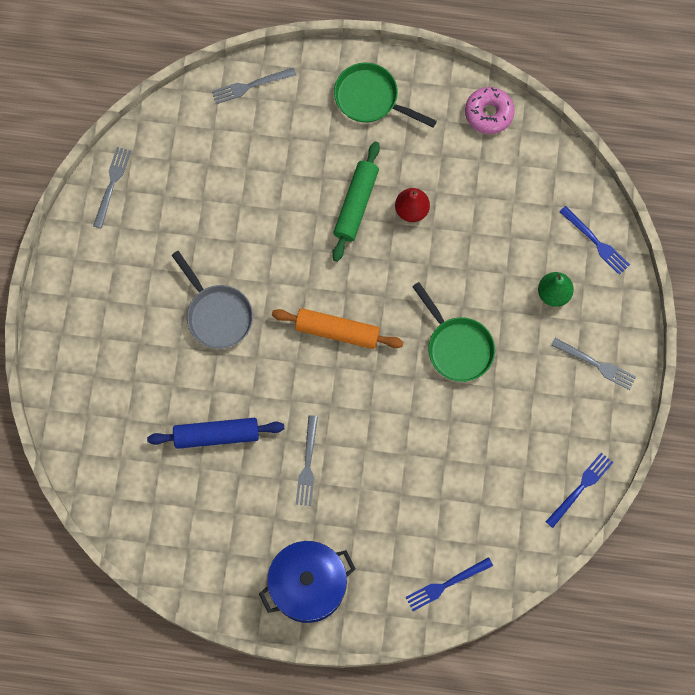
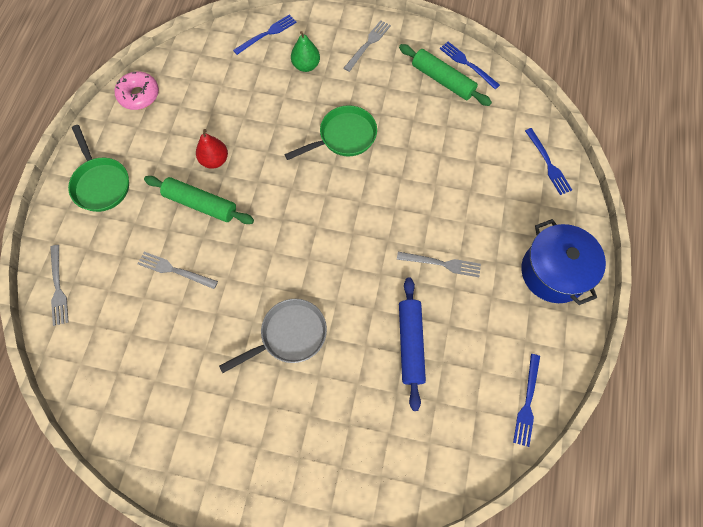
camera: 85 degrees left, 5 degrees down
(112, 184) = (130, 435): grey fork -> grey fork (174, 270)
(164, 553) = (527, 402): none -> blue fork
(337, 332) = (319, 229): orange rolling pin -> none
(371, 99) = (101, 183): green pan -> green pan turned 60 degrees counterclockwise
(552, 458) = (443, 80): none -> green rolling pin

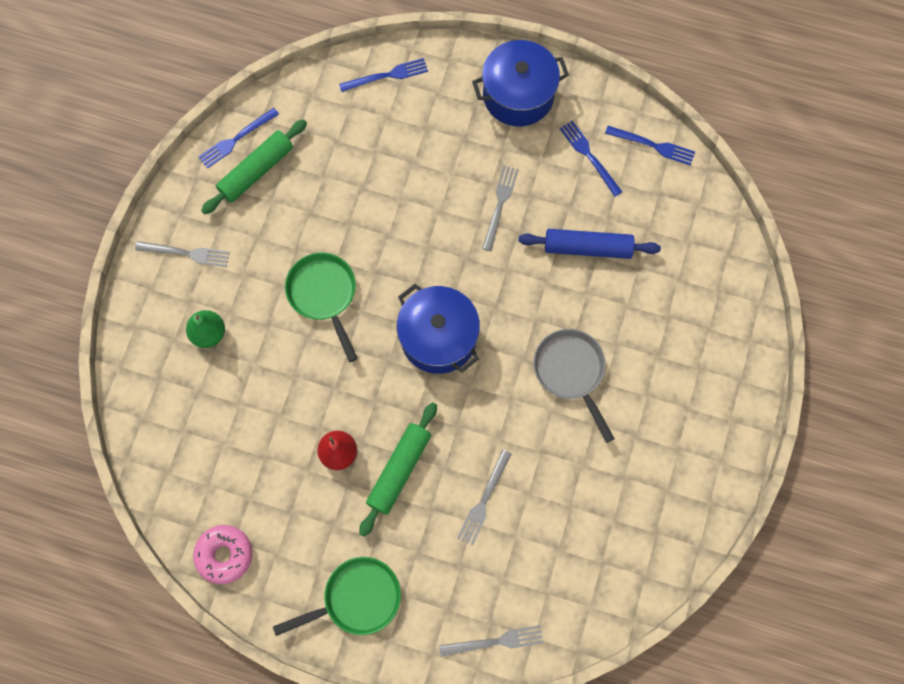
camera: 85 degrees left, 5 degrees up
(267, 34) = (148, 382): blue fork -> blue fork (589, 156)
(314, 224) = (438, 338): none -> blue pot
(368, 44) = (186, 253): grey fork -> grey fork turned 150 degrees clockwise

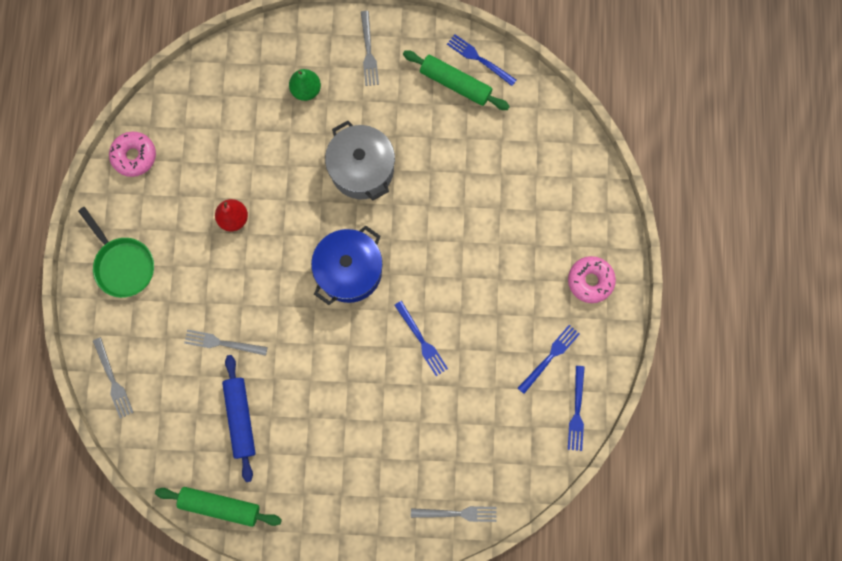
camera: 75 degrees right, 5 degrees up
(324, 295) = (362, 169): green pan -> grey pot
(387, 76) = (575, 164): blue fork -> blue fork (421, 340)
(399, 470) = (231, 269): green rolling pin -> green rolling pin (220, 506)
(500, 205) = (482, 291): grey fork -> grey fork (457, 513)
(518, 95) = (590, 281): blue pot -> pink donut
(571, 372) = (347, 388): grey pan -> none
(587, 248) = (463, 376): blue rolling pin -> blue rolling pin (240, 418)

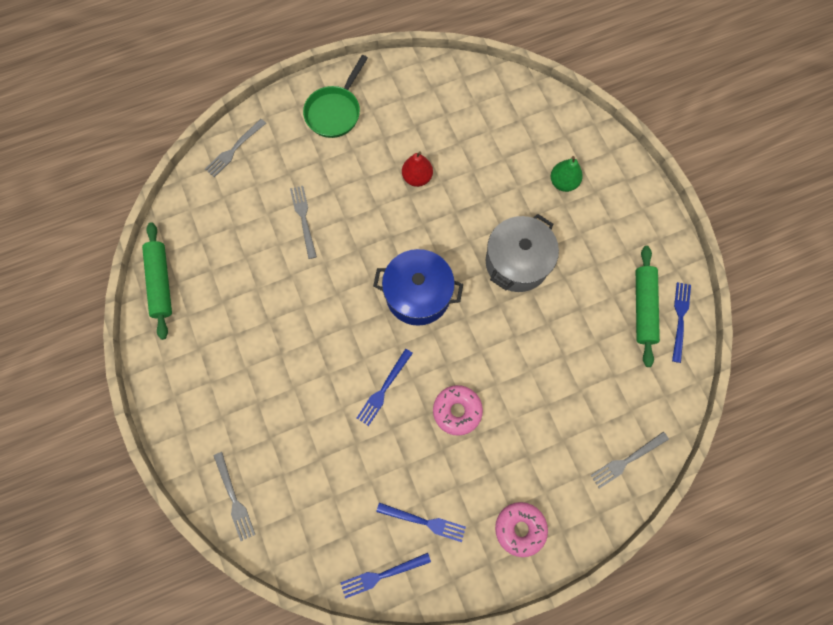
camera: 65 degrees right, 5 degrees down
(134, 156) = (431, 77): pink donut -> pink donut (457, 411)
(240, 418) = (244, 264): blue rolling pin -> none
(368, 51) = (628, 218): grey fork -> grey fork (627, 460)

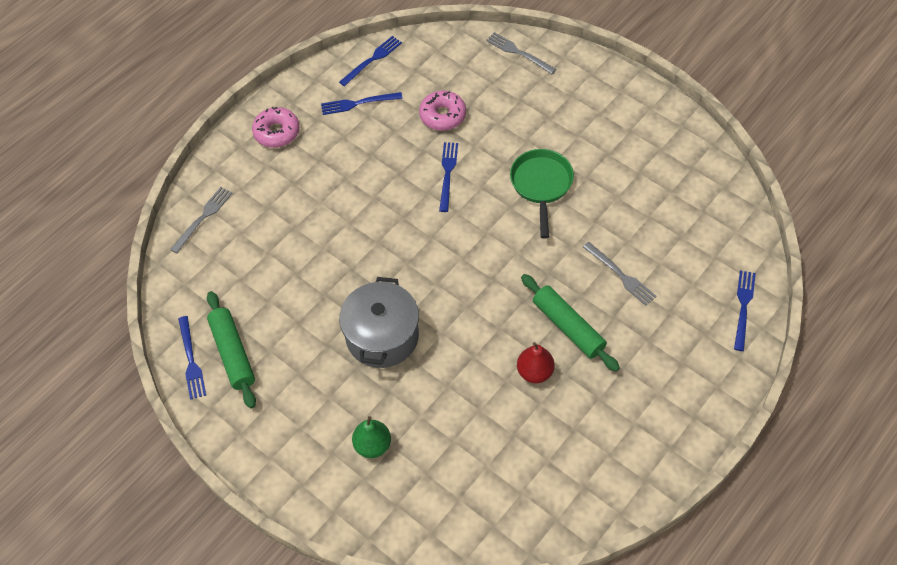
camera: 155 degrees right, 15 degrees down
(161, 283) = (706, 161): green rolling pin -> green rolling pin (568, 327)
(234, 149) = (743, 307): grey fork -> blue fork
(335, 111) = (672, 400): green pan -> green pan (541, 185)
(418, 294) = (464, 261): blue pot -> none
(457, 411) = (373, 187): pink donut -> pink donut (442, 115)

